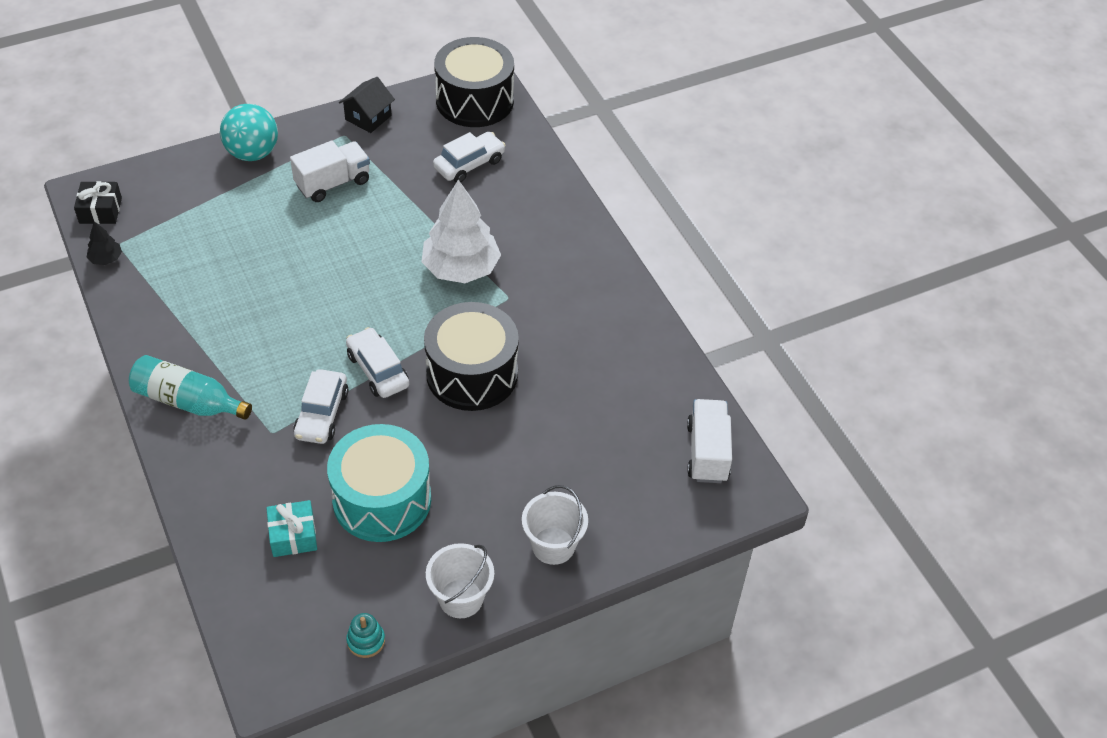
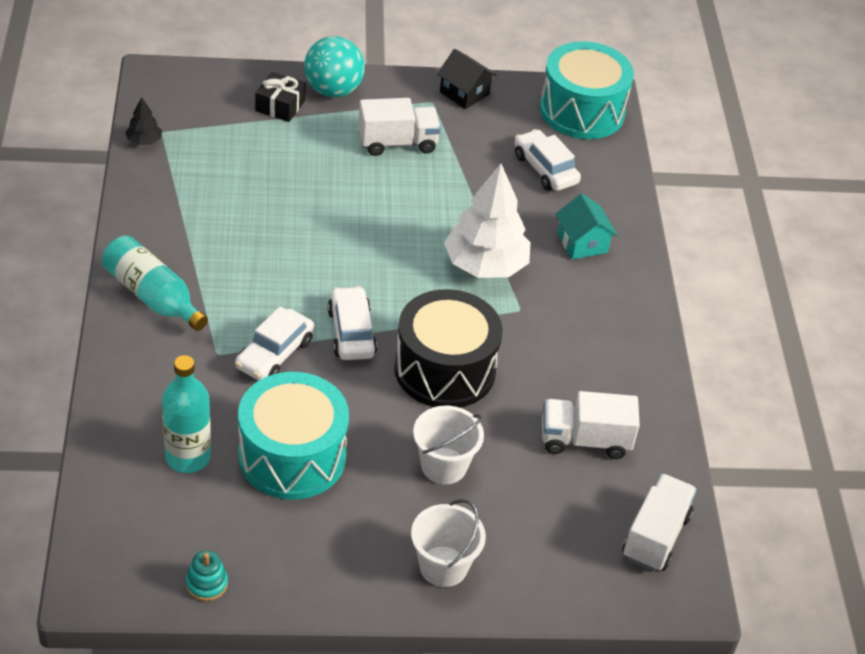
camera: 20 degrees right, 5 degrees down
(100, 210) = (162, 96): black gift -> black gift (280, 106)
(293, 535) = (188, 457): turquoise gift -> turquoise bottle
(368, 117) = (464, 93): black house -> black house turned 75 degrees clockwise
(461, 598) = (322, 581): white bucket -> white bucket (444, 466)
(469, 164) = (545, 169): white car -> white car turned 105 degrees counterclockwise
(474, 100) = (582, 111): black drum -> turquoise drum
(531, 220) = (582, 243): none -> turquoise house
(614, 392) = (584, 440): none -> white truck

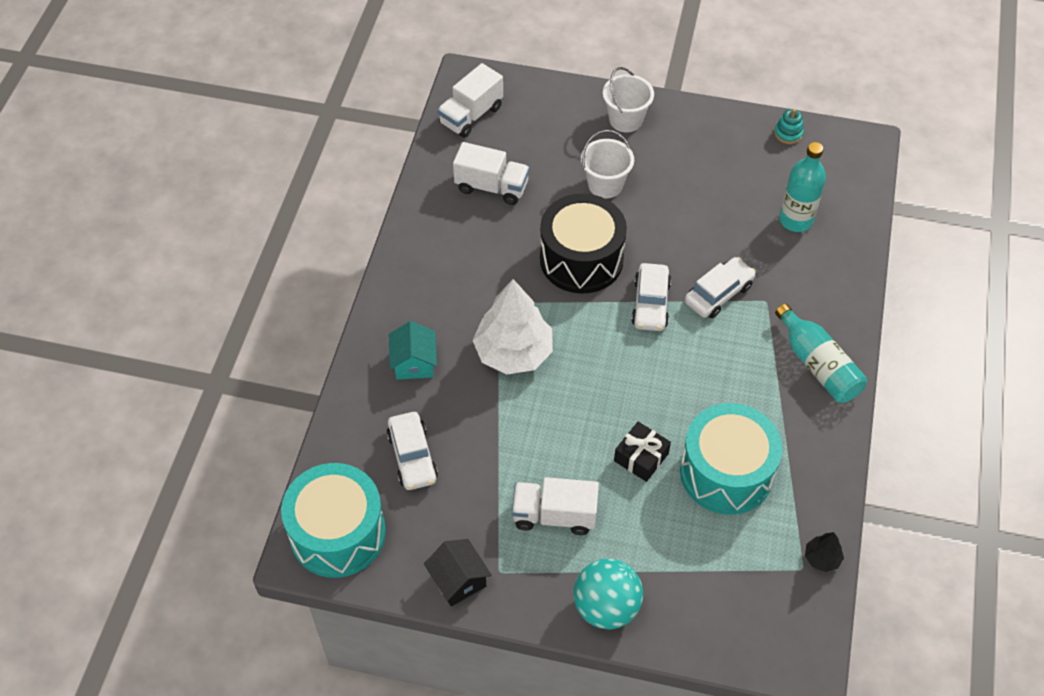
camera: 160 degrees left, 10 degrees up
(280, 106) = (670, 591): black gift -> black gift (641, 457)
(292, 456) = (717, 209): turquoise drum -> turquoise drum (726, 472)

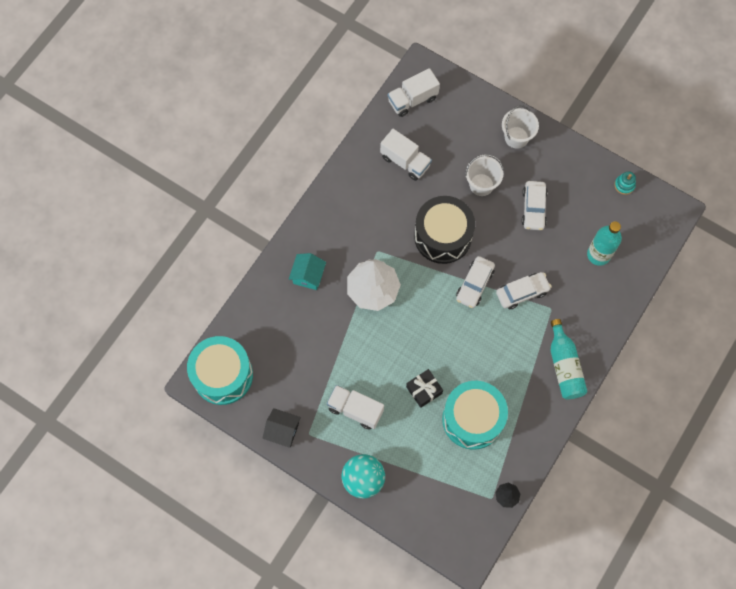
camera: 20 degrees right, 15 degrees up
(412, 457) = (284, 340): white car -> white car (533, 208)
(458, 580) = (283, 431): black house -> black house turned 60 degrees counterclockwise

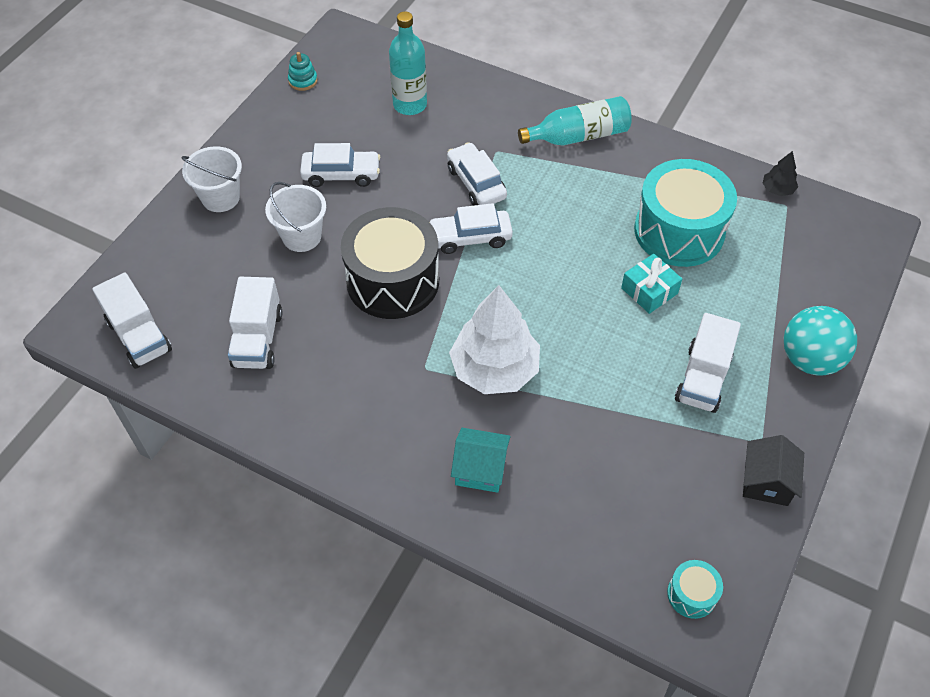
camera: 95 degrees left, 15 degrees down
(223, 375) = (691, 594): turquoise drum -> turquoise drum, size x0.43
(405, 161) = (258, 339): white truck -> white truck turned 150 degrees clockwise
(424, 390) = (649, 291): black gift -> turquoise gift
(474, 285) = (470, 238): white car -> white car turned 150 degrees clockwise

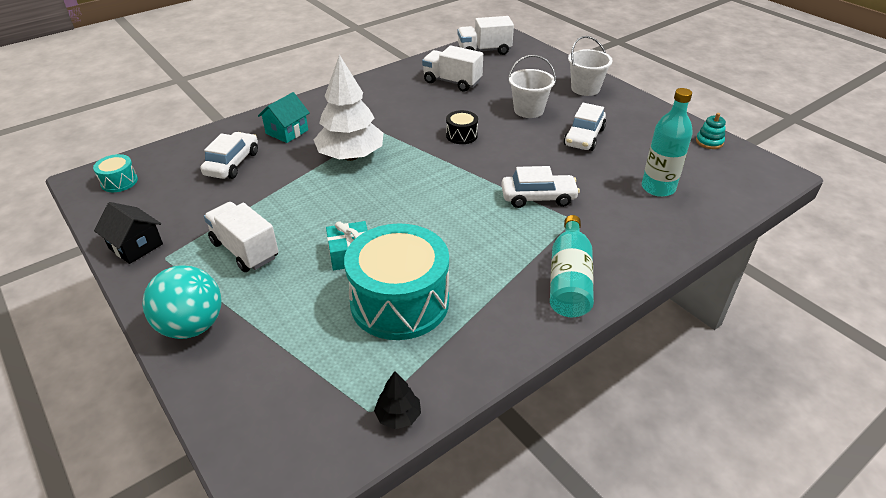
camera: 115 degrees right, 15 degrees down
(393, 281) = (461, 135): black drum -> black drum, size x0.43
(470, 238) = (478, 178): white car -> white car (232, 163)

